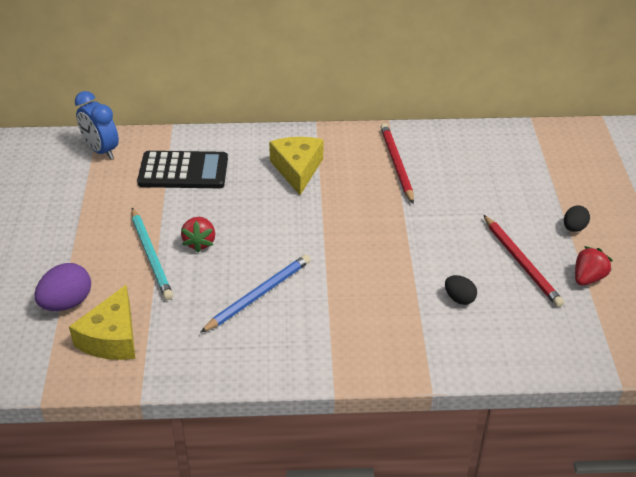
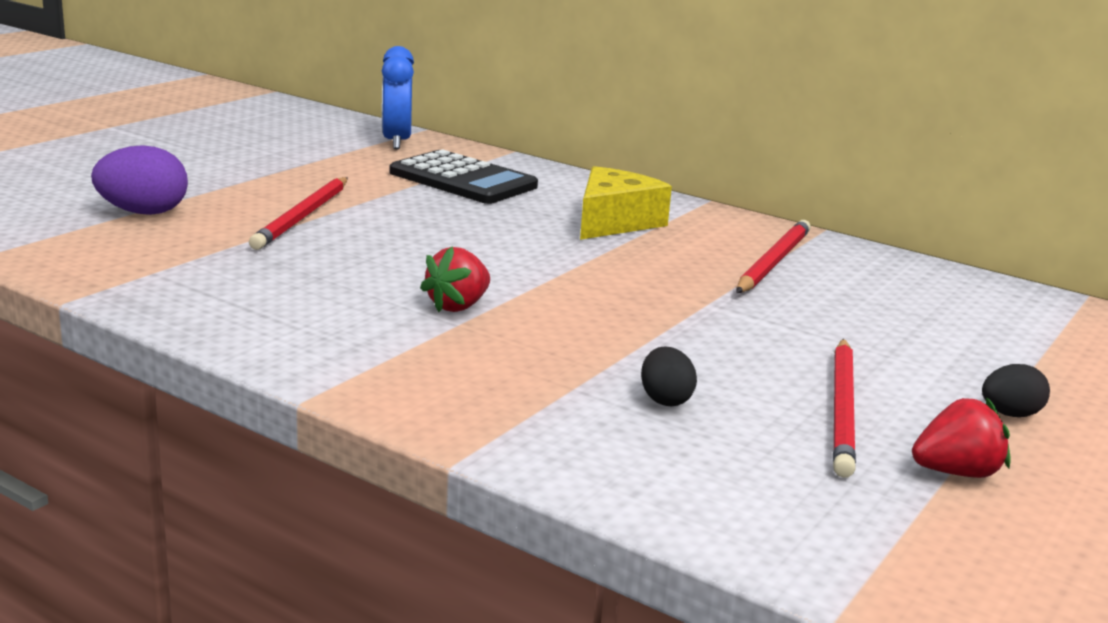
camera: 35 degrees right, 20 degrees down
(111, 338) = (134, 250): yellow cheese -> none
(151, 255) = (303, 217): turquoise pencil -> red pencil
(199, 242) = (379, 228): red strawberry -> red strawberry (458, 306)
(258, 295) = (371, 286): blue pencil -> none

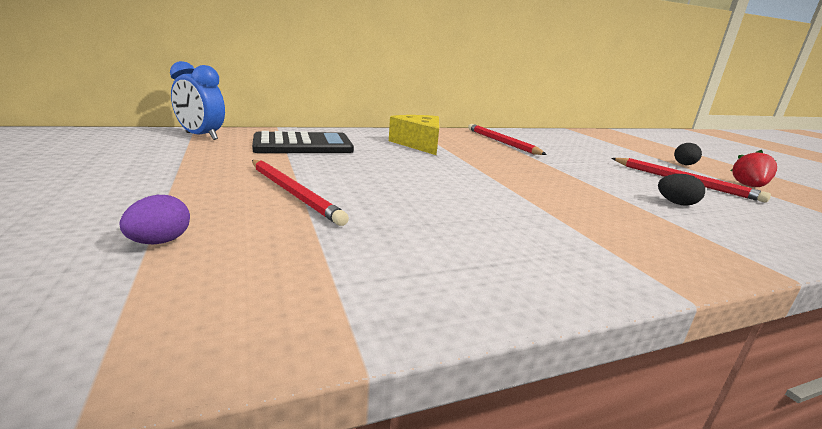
camera: 55 degrees left, 0 degrees up
(143, 212) = (160, 242): purple egg -> purple egg, size x0.60
(458, 306) = (519, 203): red strawberry -> none

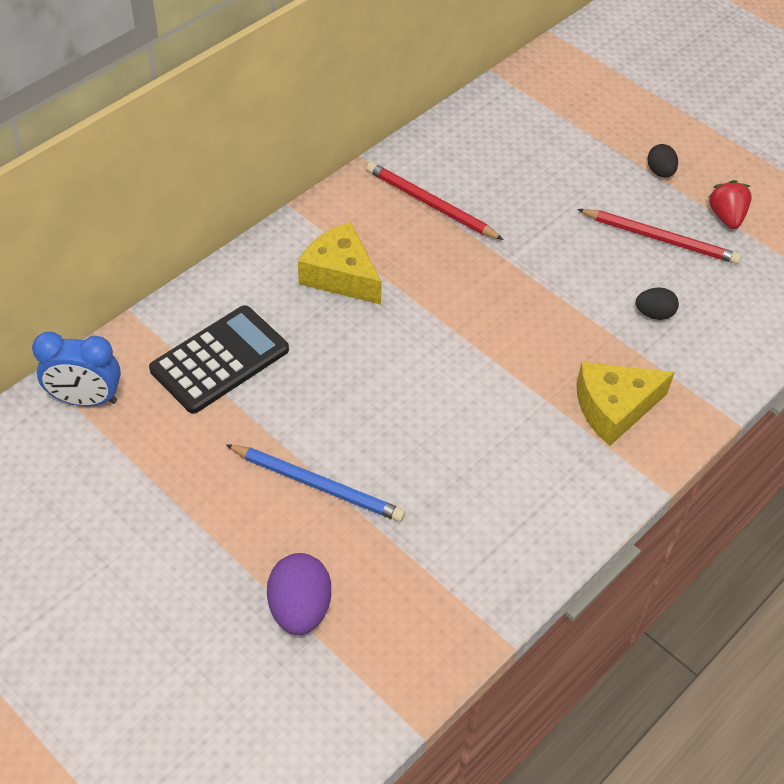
camera: 25 degrees left, 30 degrees up
(160, 242) = (300, 608): purple egg -> purple egg, size x1.67
(293, 193) = (317, 485): red pencil -> blue pencil
(623, 232) = (614, 408): none -> yellow cheese

